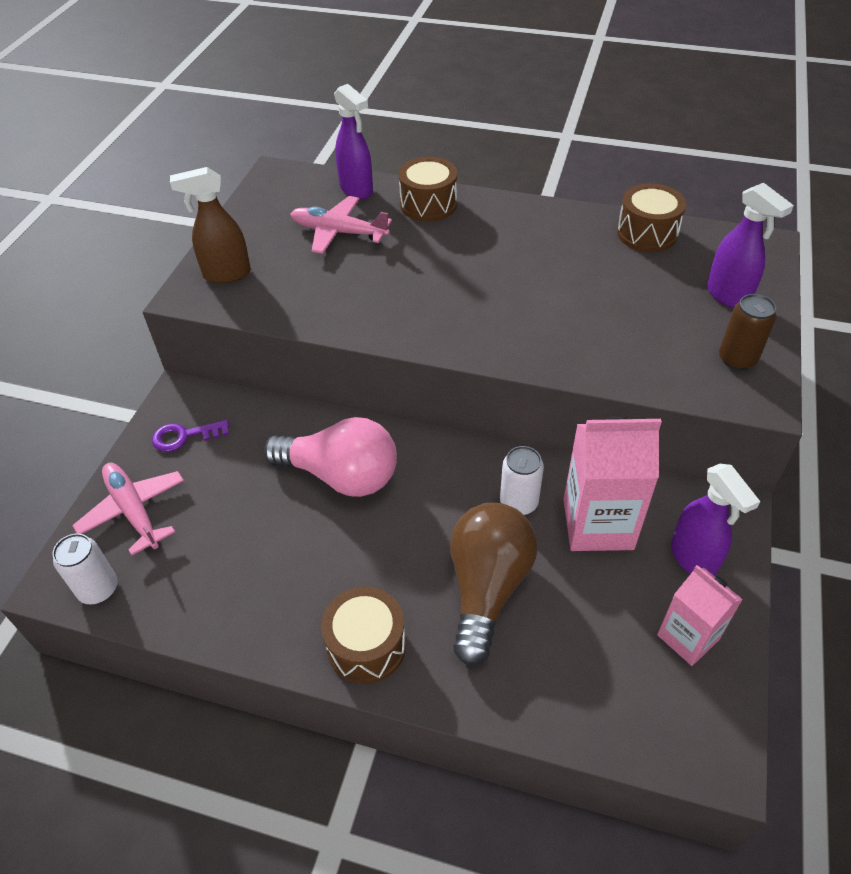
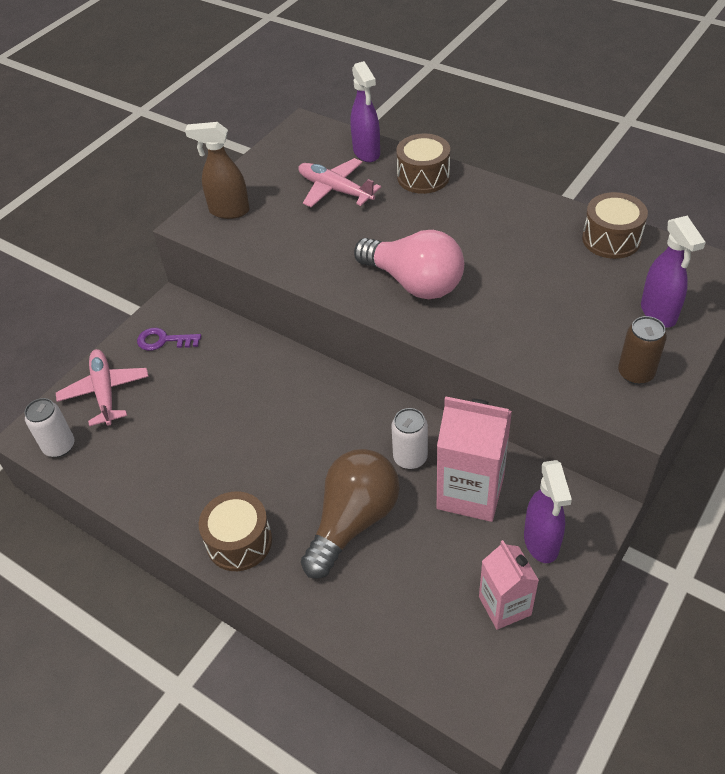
camera: 20 degrees right, 0 degrees up
(341, 475) = (273, 401): pink light bulb -> pink light bulb (414, 282)

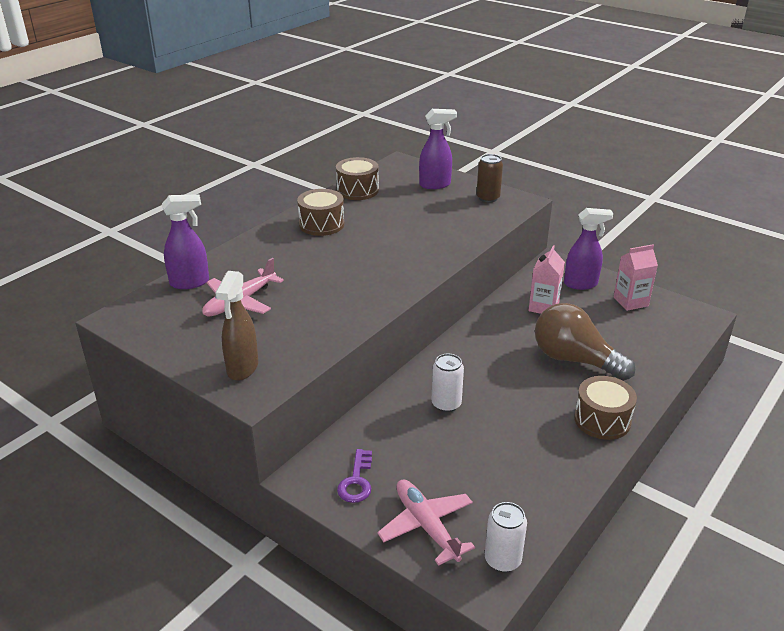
camera: 90 degrees left, 15 degrees down
(105, 392) = (427, 526): pink plane -> pink plane turned 75 degrees clockwise
(410, 458) = (513, 330): white can -> white can (446, 404)
(414, 282) = (383, 268): pink light bulb -> none
(423, 177) = (245, 256): brown drum -> brown drum (321, 224)
(470, 492) = (543, 307): pink carton -> pink carton, size x0.63

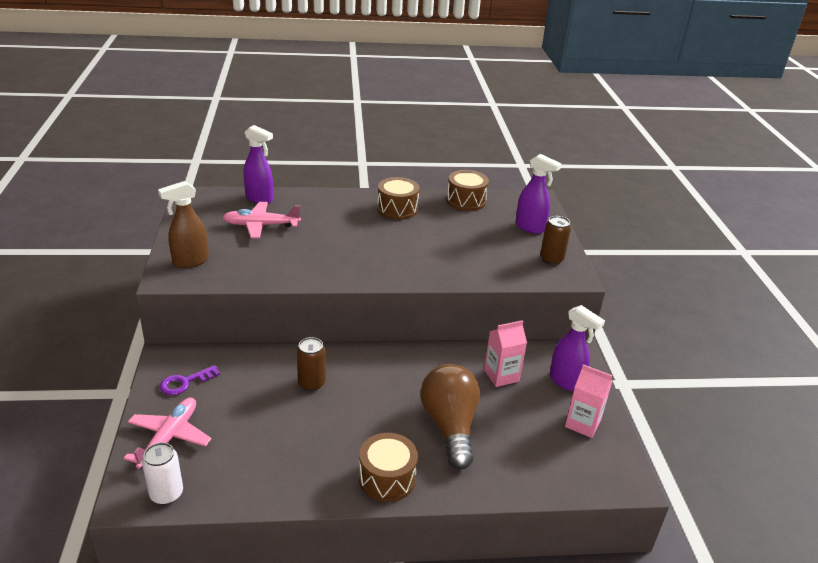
camera: 45 degrees right, 0 degrees up
(446, 404) = (311, 383): white can -> brown can

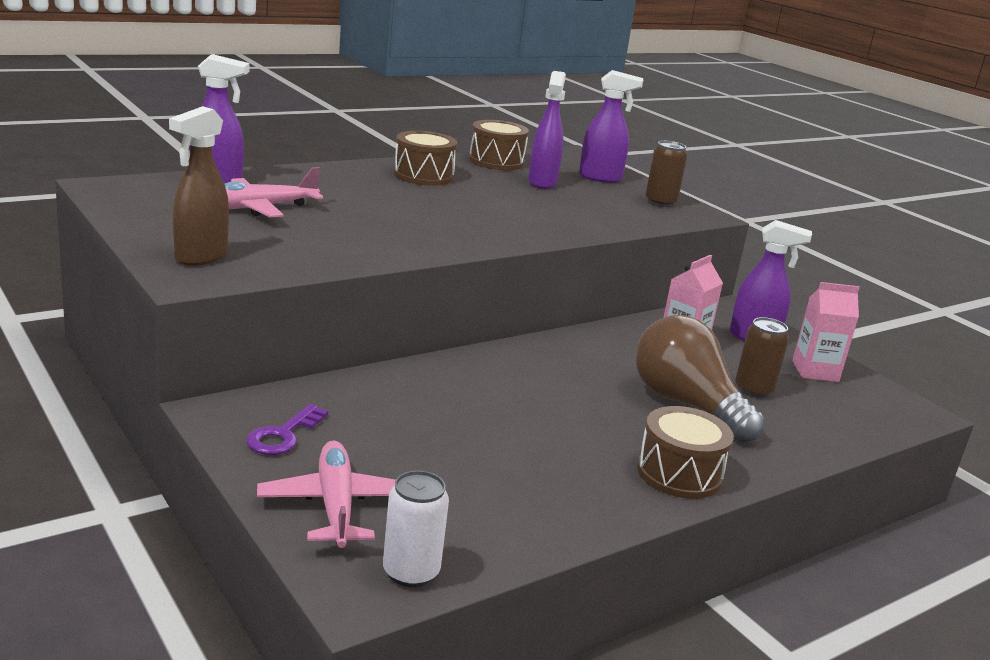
camera: 30 degrees left, 10 degrees down
(311, 383) = (468, 398): brown can -> brown can (753, 390)
(478, 226) = (542, 183): none -> purple spray bottle

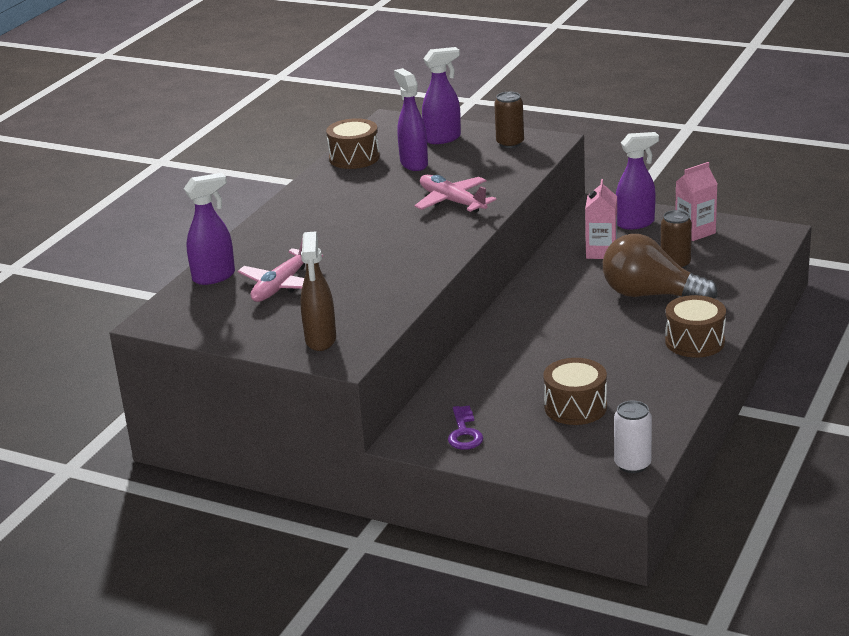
camera: 25 degrees left, 5 degrees up
(335, 505) = (550, 454): pink plane -> pink plane (452, 202)
(423, 175) = (331, 198): brown drum -> brown drum (575, 407)

